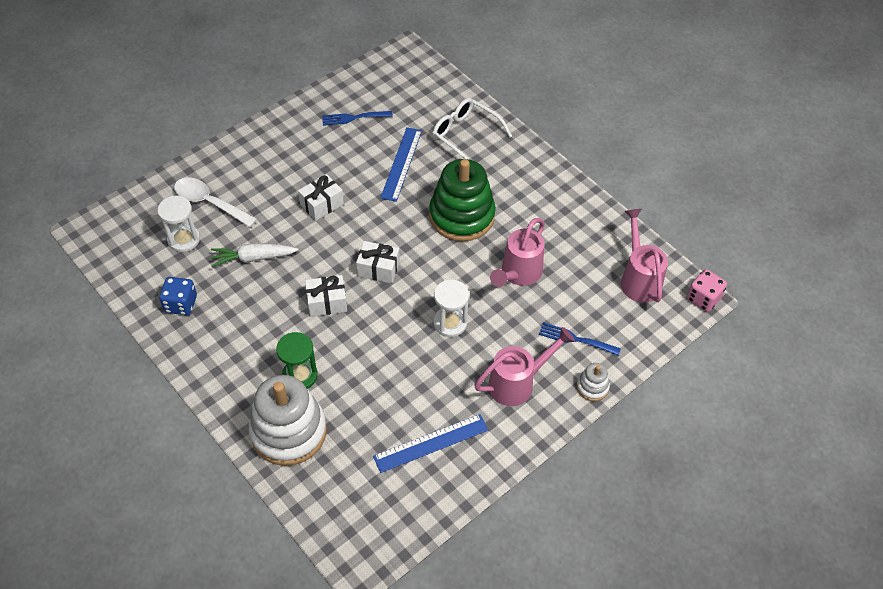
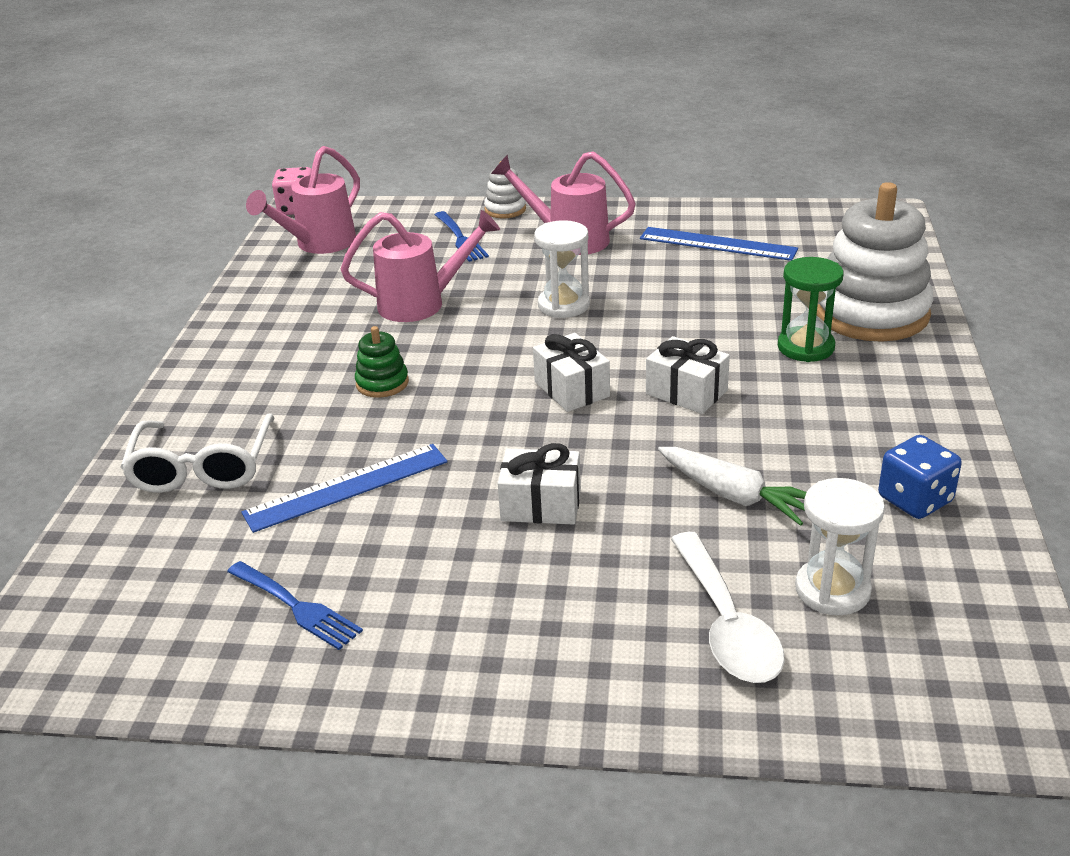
camera: 130 degrees left, 20 degrees down
(462, 216) = (382, 383): green stacking toy -> green stacking toy, size x0.44

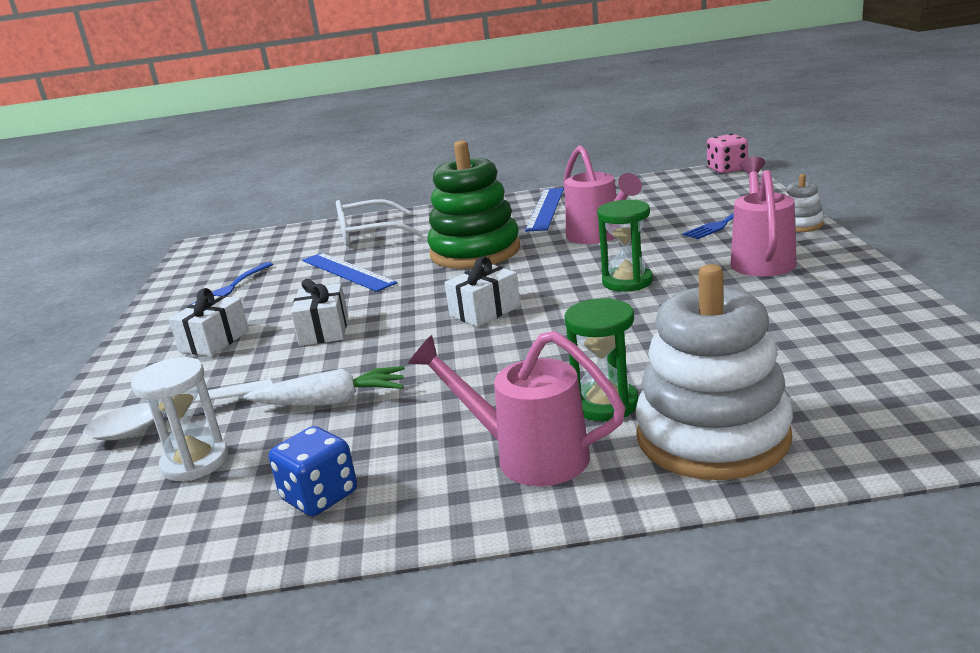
camera: 80 degrees right, 10 degrees down
(319, 244) = (673, 188): pink watering can -> pink watering can (529, 456)
(382, 383) = (475, 252): green stacking toy -> green stacking toy, size x2.25
(563, 305) = (627, 282): white hourglass -> green hourglass
(686, 392) = (493, 356): white gift -> white gift (214, 341)
(717, 244) = (821, 324): blue ruler -> blue ruler (545, 209)
(735, 496) = (331, 401): white carrot -> white carrot turned 120 degrees counterclockwise

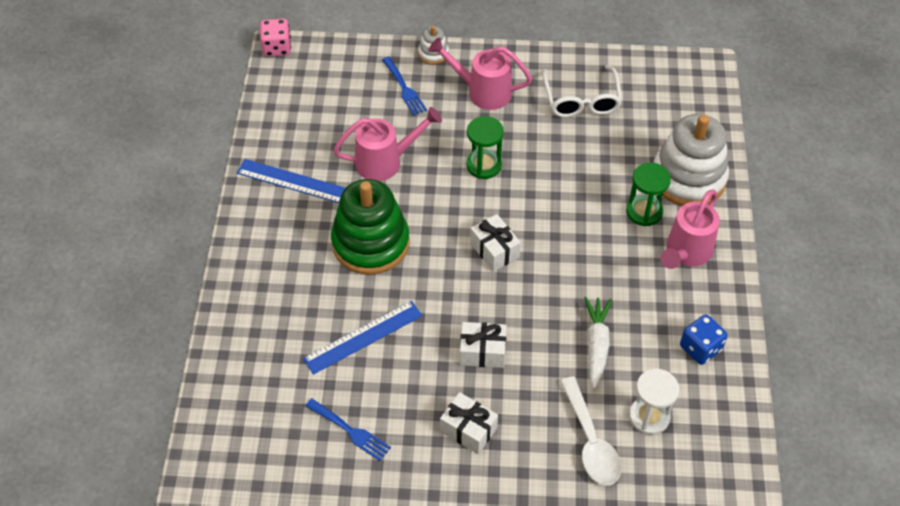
camera: 85 degrees left, 30 degrees up
(368, 234) = (269, 319): white glasses -> white glasses (581, 100)

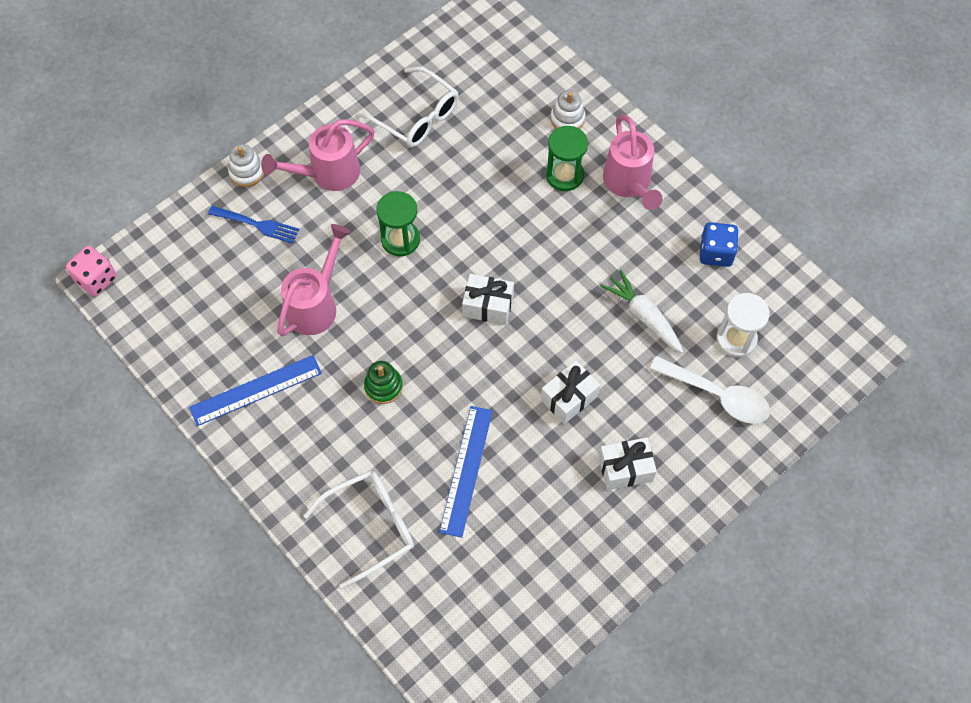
camera: 45 degrees left, 10 degrees up
(266, 317) = (370, 527): none -> white glasses
(350, 431) = (541, 554): blue fork -> none
(370, 243) = (383, 386): green stacking toy -> green stacking toy, size x0.44
(688, 178) = (567, 119): white stacking toy -> white stacking toy, size x0.44

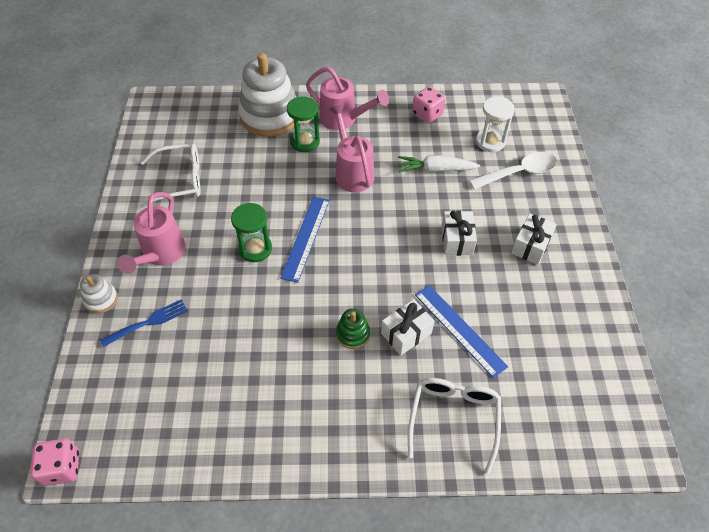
camera: 50 degrees left, 10 degrees down
(256, 390) = (276, 418): blue ruler -> blue ruler (306, 238)
(316, 305) = (249, 331): pink watering can -> pink watering can (352, 172)
(488, 306) = (352, 236): white gift -> white gift (406, 333)
(567, 119) = (270, 116): white stacking toy -> white stacking toy, size x2.25
(715, 253) = (427, 114): blue dice -> pink dice

